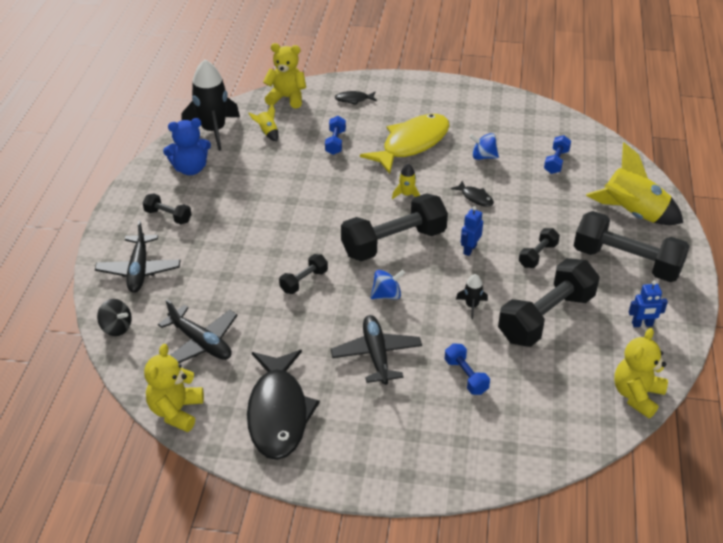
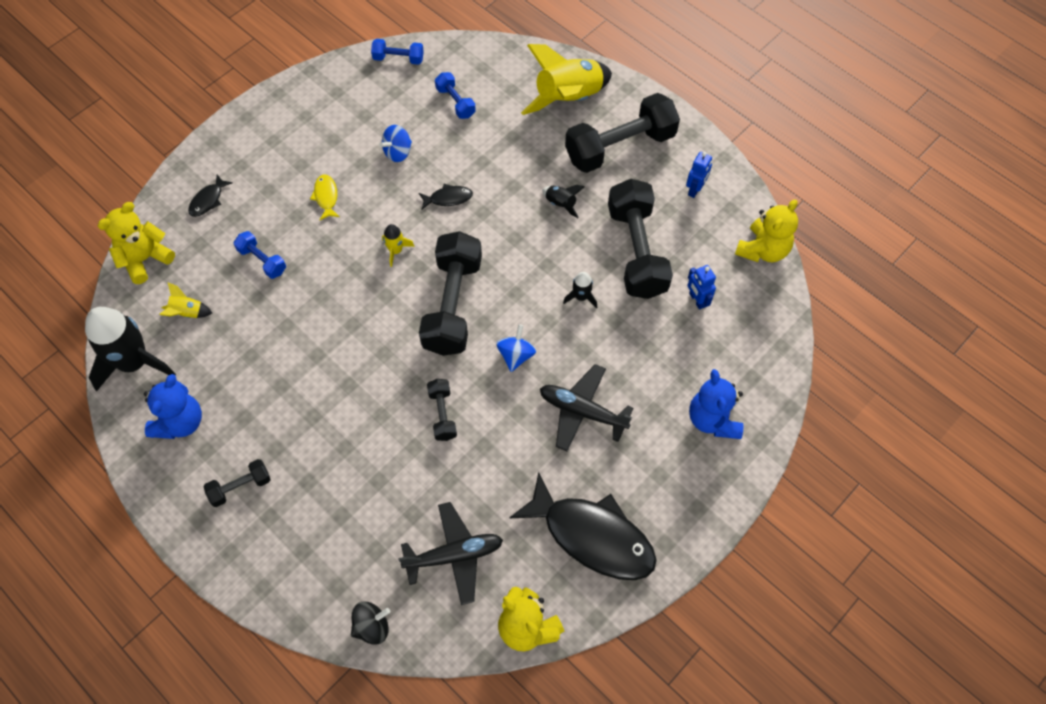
camera: 55 degrees left, 20 degrees up
(139, 270) = (302, 560): black plane -> none
(412, 144) = (326, 197): yellow fish -> yellow fish, size x0.42
(445, 439) = (713, 419): none -> blue teddy bear
(466, 376) = (657, 357): blue dumbbell -> blue dumbbell (398, 58)
(469, 249) = (511, 250): blue robot -> blue robot (697, 300)
(537, 255) = (561, 204): black dumbbell -> black rocket
(637, 395) = (763, 250): yellow teddy bear -> yellow teddy bear turned 120 degrees counterclockwise

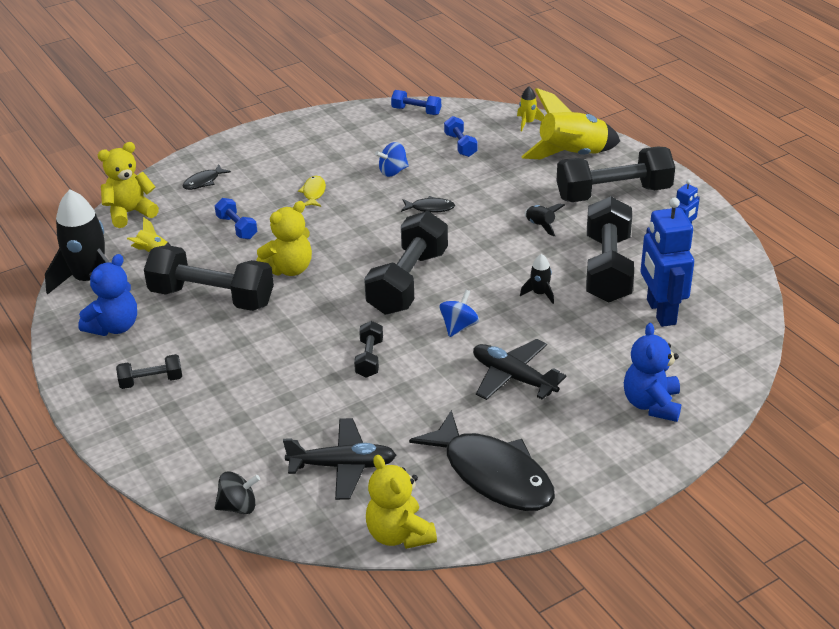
camera: 15 degrees right, 25 degrees down
(266, 363) = (212, 297): none -> black dumbbell
(396, 251) = (366, 237): yellow rocket -> yellow rocket (527, 123)
(697, 300) = (660, 312): blue robot -> blue robot, size x2.02
(763, 250) = (742, 285): yellow teddy bear -> yellow teddy bear (289, 269)

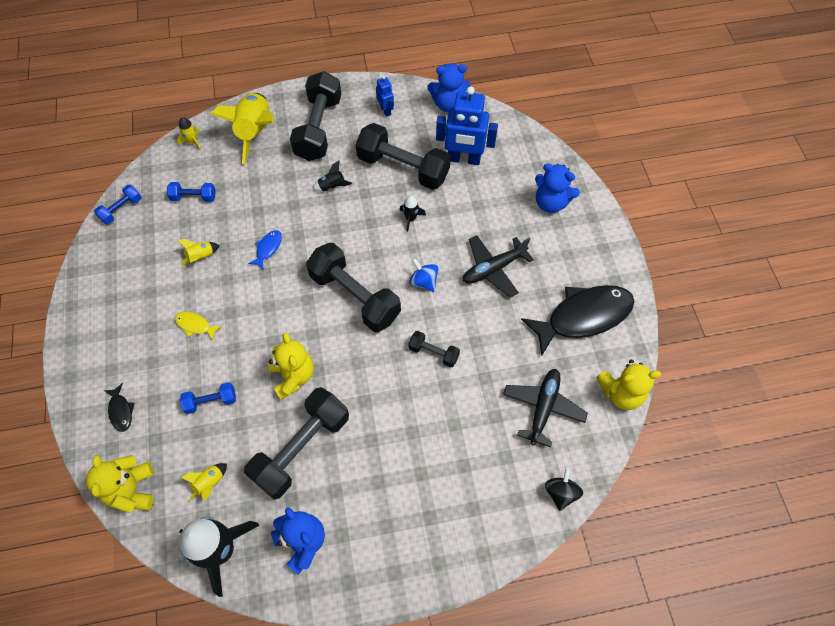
camera: 70 degrees left, 25 degrees up
(151, 381) = (390, 525): black dumbbell -> none
(393, 171) = (201, 257): blue spinning top -> yellow rocket
(430, 208) = (268, 248): black fish -> blue fish
(737, 278) = (448, 104): none -> blue teddy bear

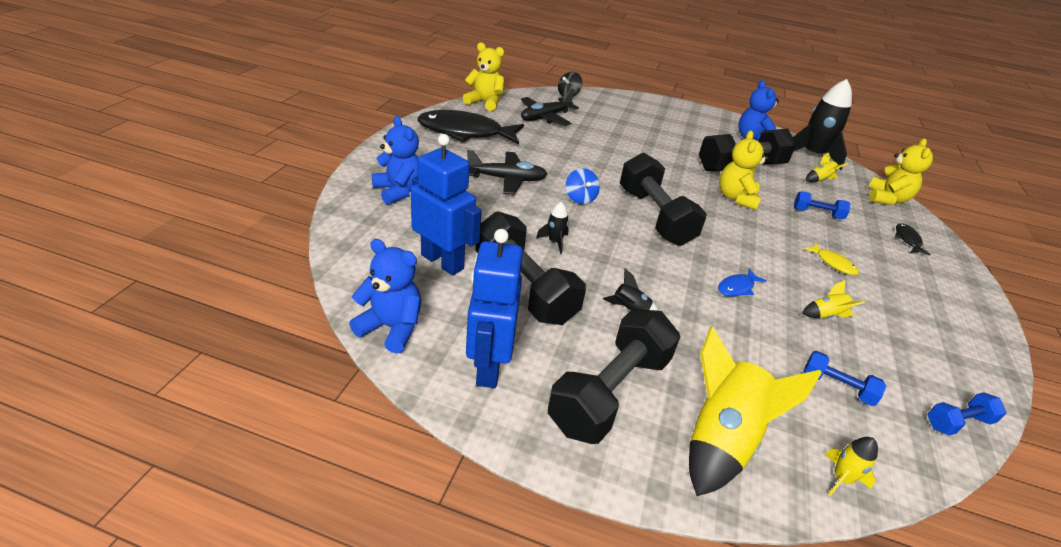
camera: 155 degrees left, 25 degrees down
(386, 110) = (488, 366): blue robot -> blue robot, size x2.02
(433, 353) = (605, 163): black dumbbell -> none

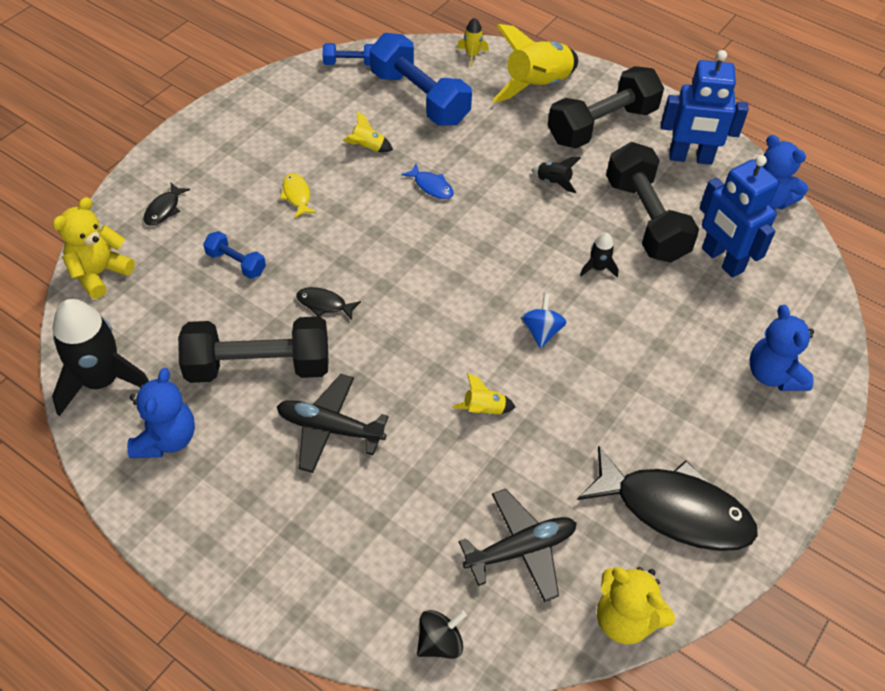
camera: 160 degrees left, 15 degrees up
(488, 366) = (690, 158): blue robot -> blue robot turned 75 degrees clockwise
(507, 179) = (629, 381): black plane -> black plane (330, 428)
(654, 216) = (459, 288): black dumbbell -> none
(736, 198) = (324, 304): yellow teddy bear -> black fish
(737, 287) = (431, 186): blue fish -> blue fish turned 60 degrees clockwise
(820, 180) = (157, 323): yellow rocket -> yellow rocket (484, 410)
(837, 387) = (419, 98): blue dumbbell -> blue dumbbell, size x2.09

